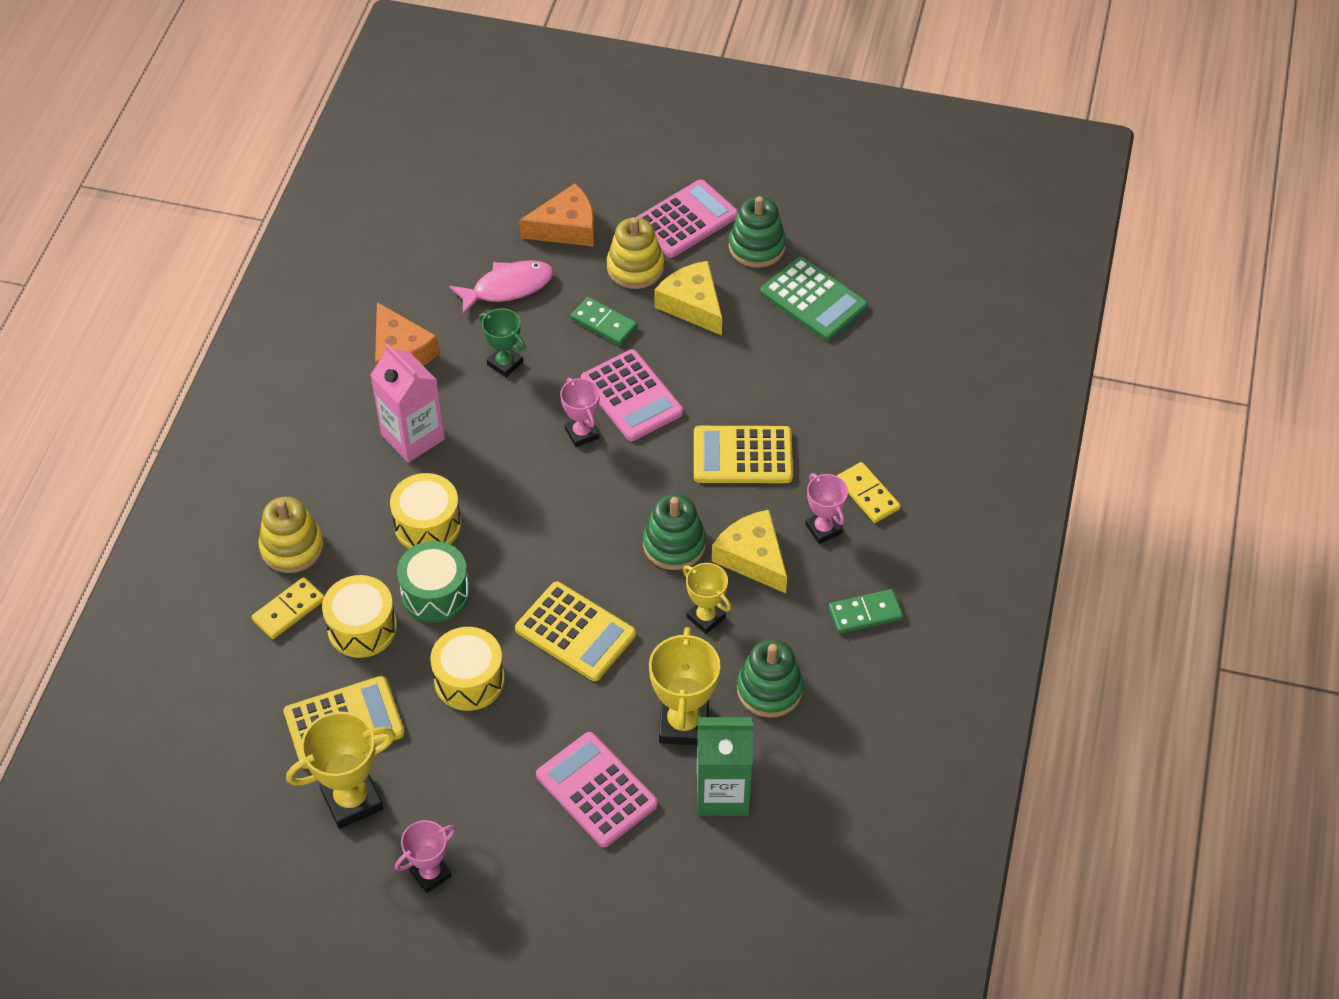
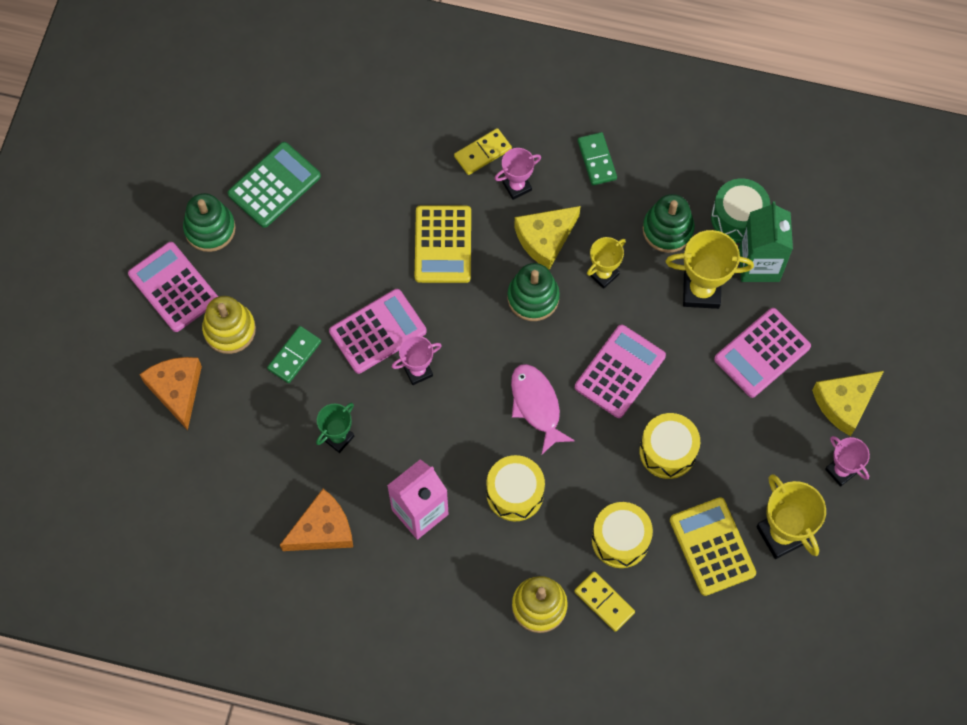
camera: 90 degrees left, 15 degrees up
(435, 593) = (584, 483): green drum -> green drum (738, 218)
(508, 287) = (248, 439): pink fish -> pink fish (536, 405)
(575, 632) = (619, 371): yellow calculator -> pink calculator
(692, 305) = (276, 282): yellow cheese -> yellow cheese (845, 403)

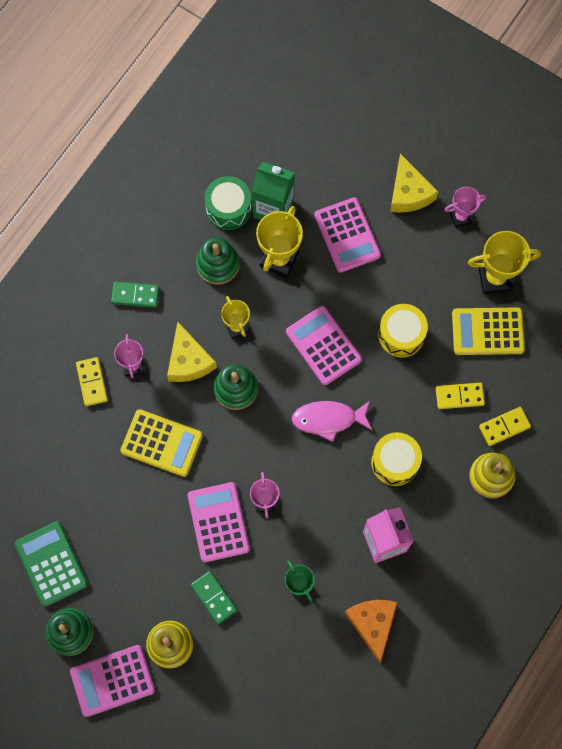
camera: 70 degrees left, 5 degrees up
(176, 390) = (208, 707): orange cheese -> none
(620, 540) = (459, 396): yellow drum -> yellow domino

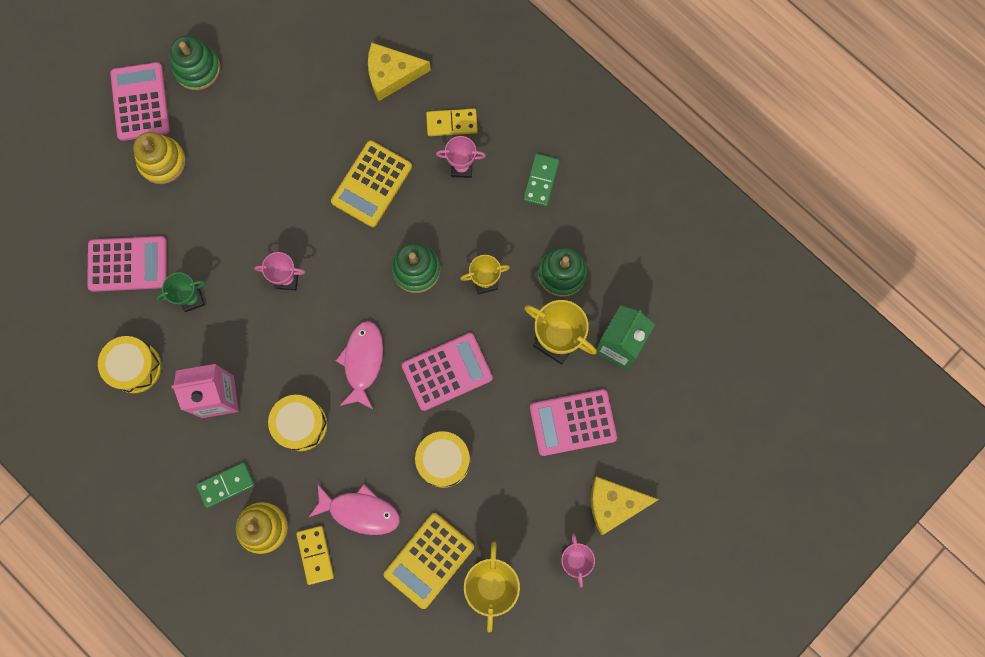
camera: 100 degrees right, 5 degrees up
(51, 564) = (269, 59): green calculator -> none
(188, 360) = (457, 225): yellow cheese -> yellow cheese (391, 74)
(213, 597) = (199, 211): green domino -> green domino (226, 485)
(218, 522) = (276, 228): pink calculator -> pink calculator (128, 264)
(228, 208) = (626, 296): green drum -> none
(372, 624) = (135, 367): orange cheese -> yellow drum
(459, 396) = (360, 511): yellow domino -> pink fish
(487, 332) = (429, 560): yellow calculator -> yellow calculator turned 150 degrees counterclockwise

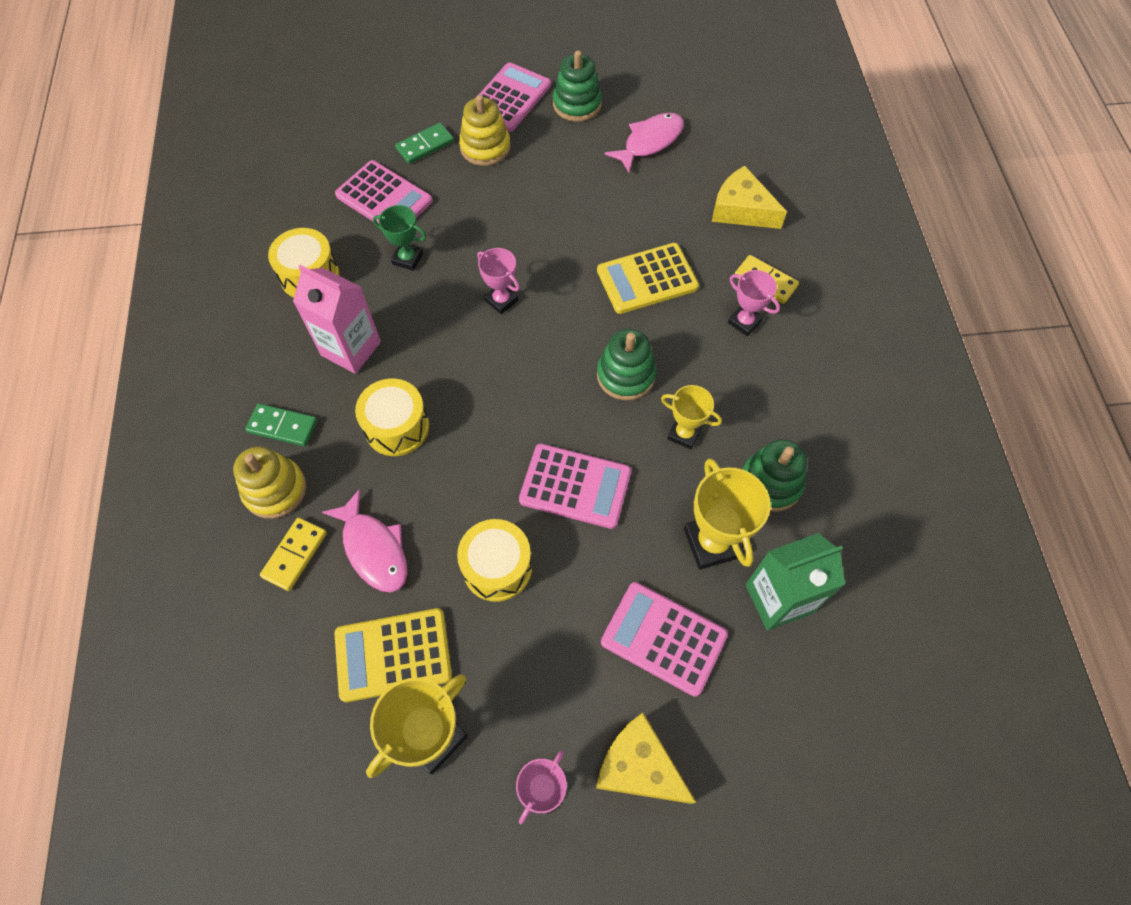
camera: 40 degrees right, 15 degrees down
(363, 362) = (504, 416): pink fish -> pink fish (649, 142)
(541, 181) = (816, 385): green domino -> green domino (425, 145)

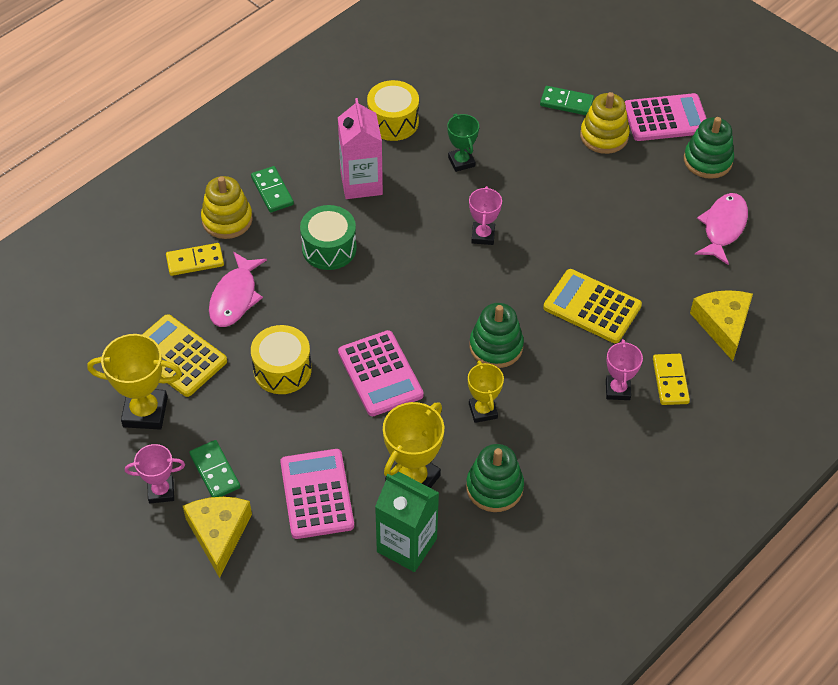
camera: 50 degrees right, 10 degrees down
(384, 198) = (496, 114): pink calculator -> none
(397, 427) = (329, 248): yellow drum -> green drum
(562, 717) = (215, 471): none -> green domino
(649, 142) = (723, 227): pink fish -> pink fish turned 75 degrees counterclockwise

